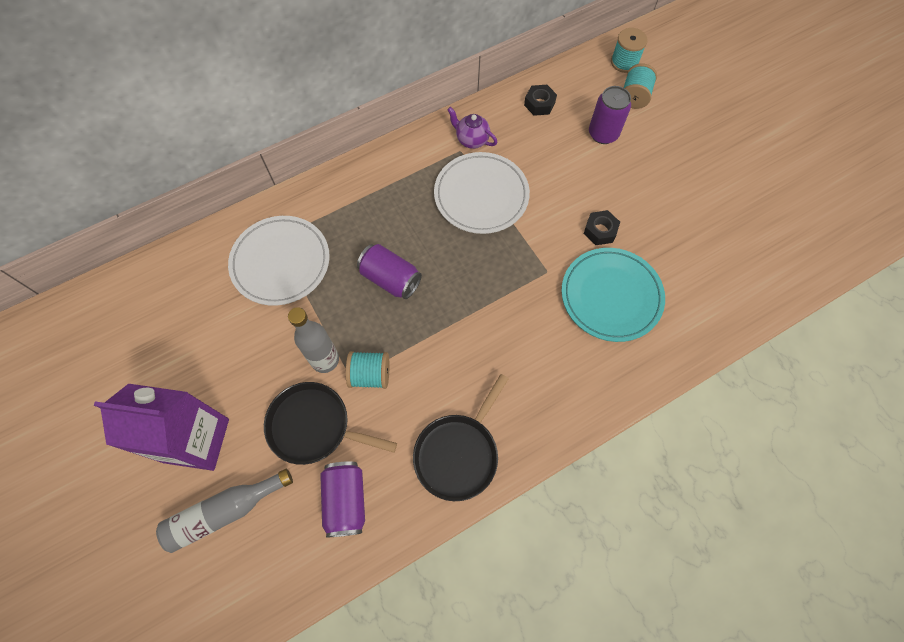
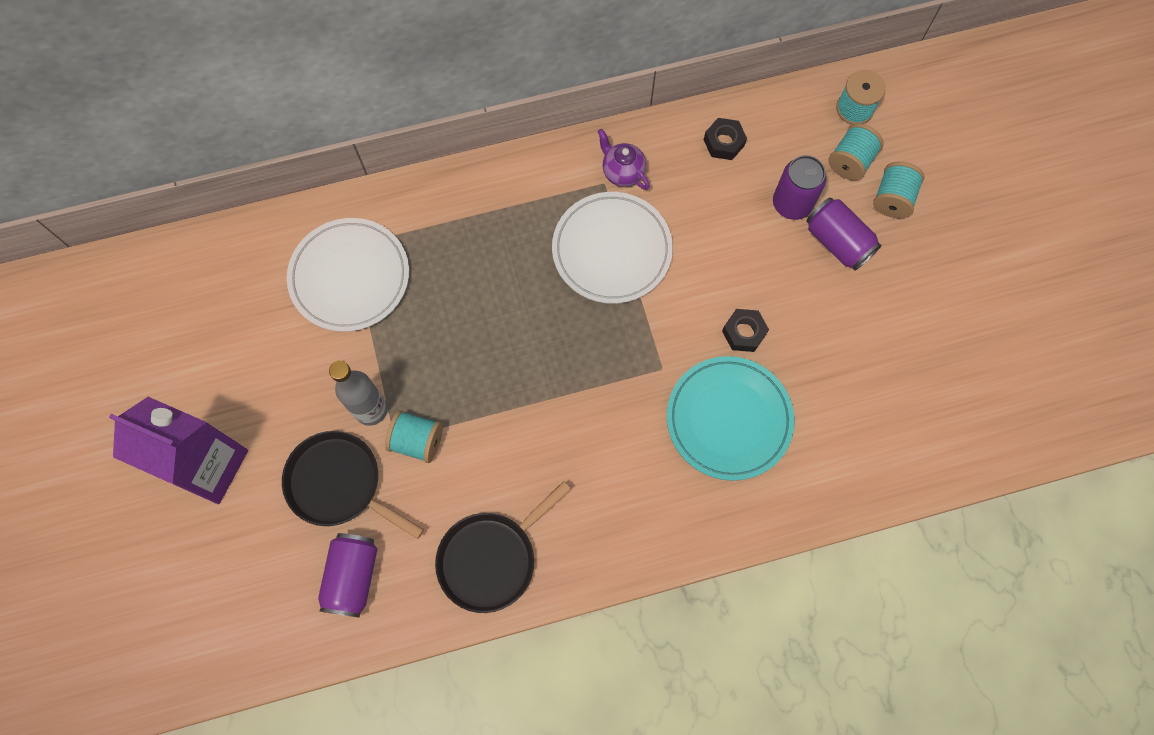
camera: 15 degrees right, 5 degrees up
(225, 512) = (221, 553): grey bottle -> none
(390, 279) = (472, 330): purple can -> purple can (837, 242)
(673, 115) = (892, 199): none -> turquoise spool

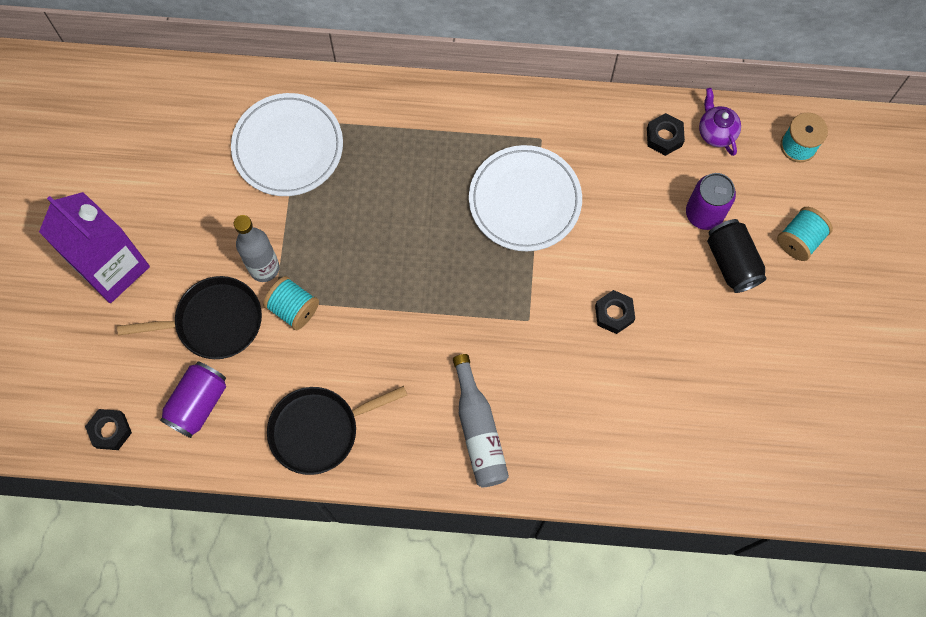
camera: 20 degrees right, 0 degrees up
(268, 641) = (110, 431): none -> black nut
(338, 484) = (214, 321): black pan -> black pan turned 120 degrees clockwise
(622, 172) = (561, 134): purple teapot -> purple teapot (716, 132)
(655, 498) = (478, 430): none -> grey bottle
(728, 419) = (570, 385): turquoise plate -> none
(837, 242) = (732, 262): purple can -> black can
(850, 161) = (774, 193): turquoise spool -> none

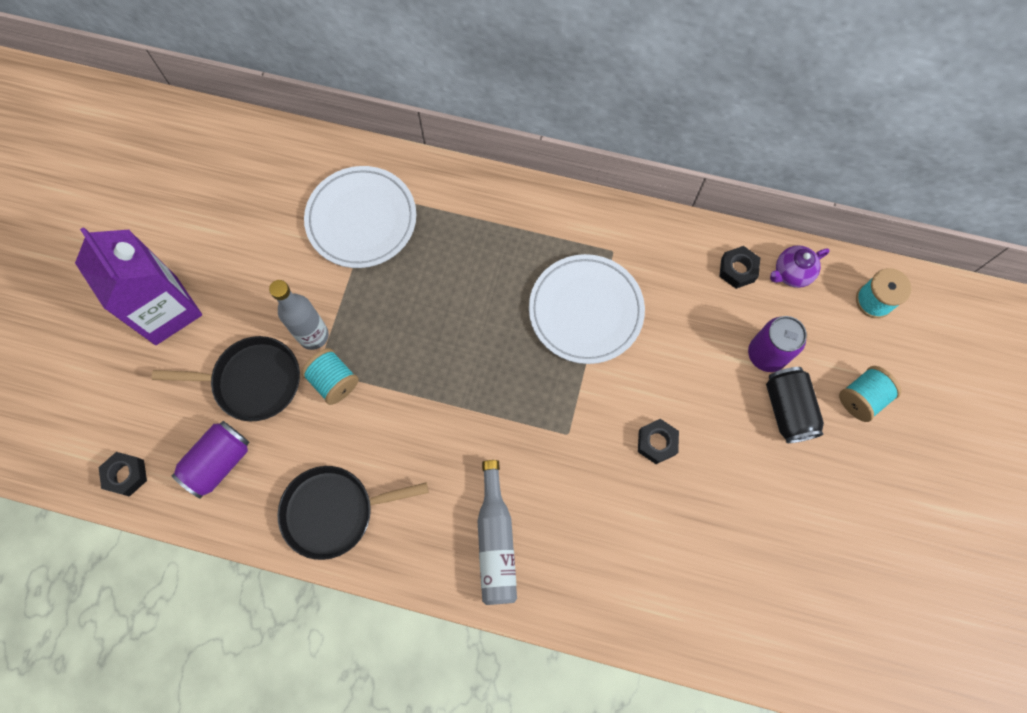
camera: 10 degrees right, 0 degrees up
(716, 132) = (791, 273): purple teapot -> purple teapot turned 105 degrees counterclockwise

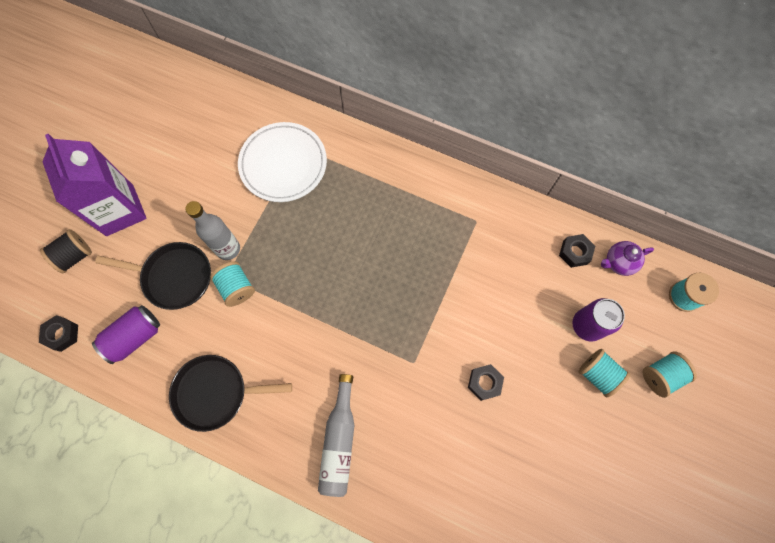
camera: 10 degrees right, 0 degrees up
(121, 376) = (75, 256): none -> black spool
(586, 311) = (446, 265): white plate -> none
(788, 409) = (597, 374): black can -> turquoise spool

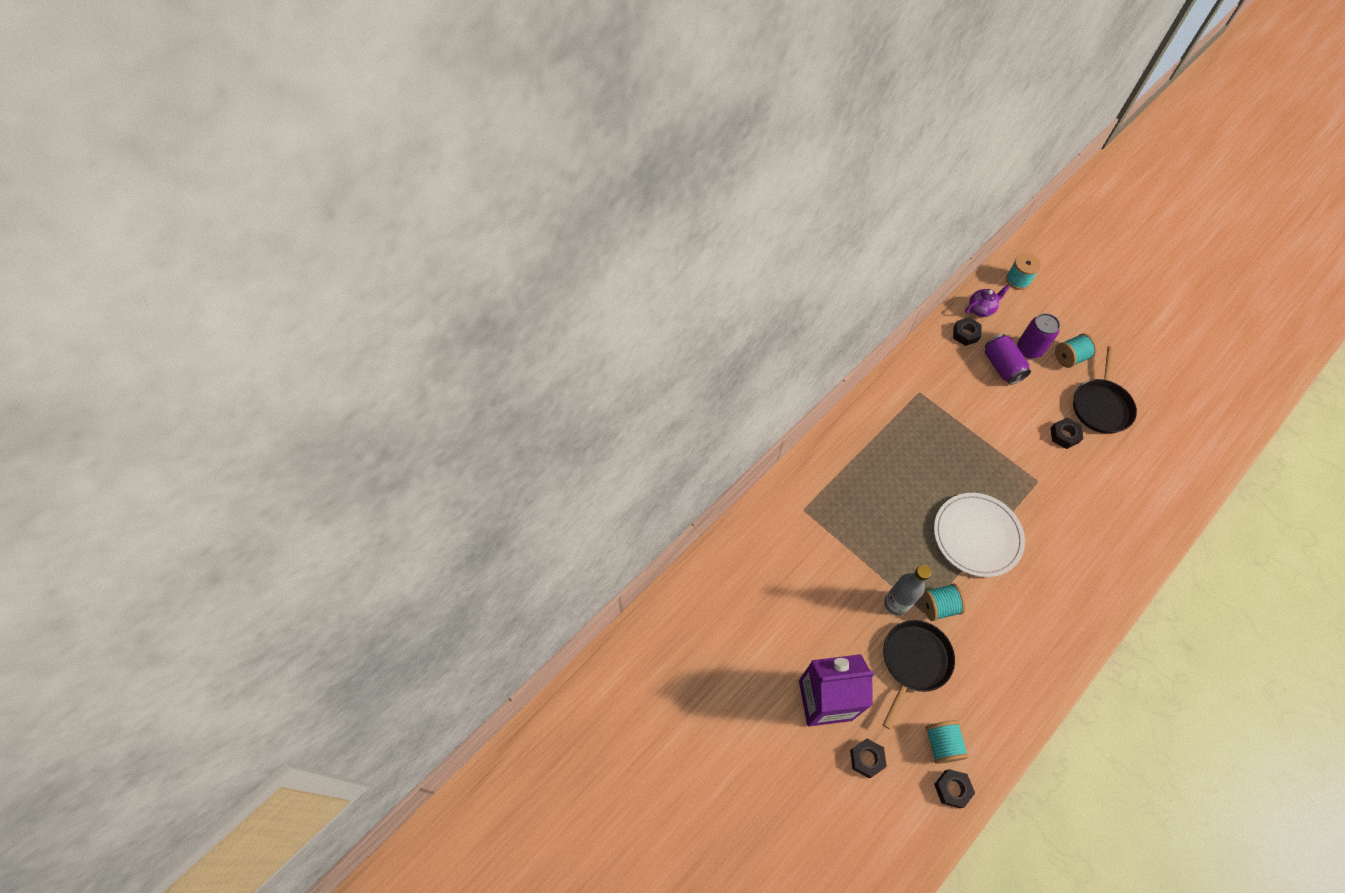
camera: 70 degrees left, 10 degrees down
(75, 256) = (866, 759): black spool -> black nut
(135, 337) = (969, 715): purple can -> purple can (1002, 366)
(215, 393) = (1038, 652): black pan -> black pan (1101, 406)
(283, 164) = (817, 529): white plate -> white plate (976, 536)
(339, 440) = (1097, 559): grey bottle -> none
(618, 263) = (981, 309): purple teapot -> purple teapot turned 120 degrees counterclockwise
(660, 376) = (1077, 319): turquoise spool -> turquoise spool (942, 744)

